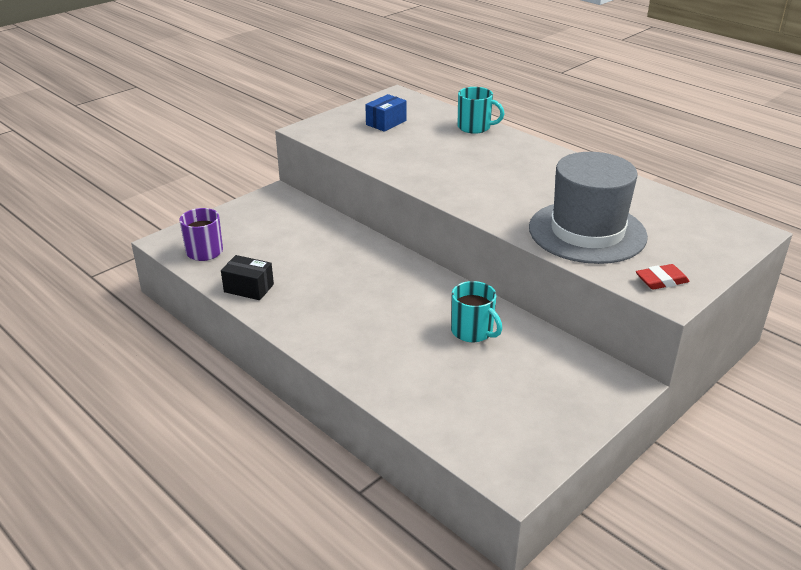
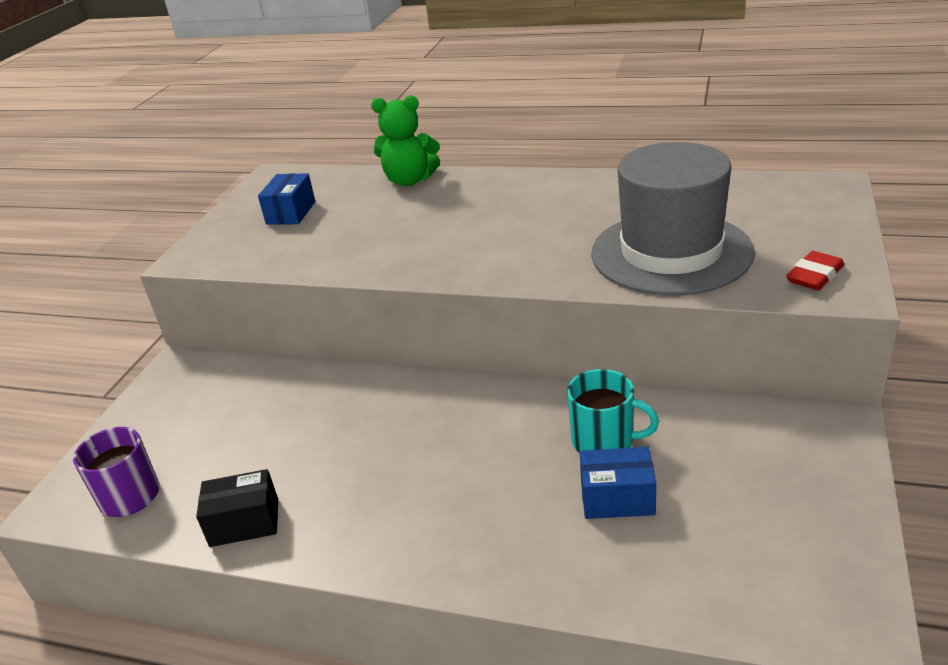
camera: 25 degrees left, 0 degrees up
(450, 362) = (617, 498): none -> blue box
(475, 127) = (409, 180): turquoise mug -> green teddy bear

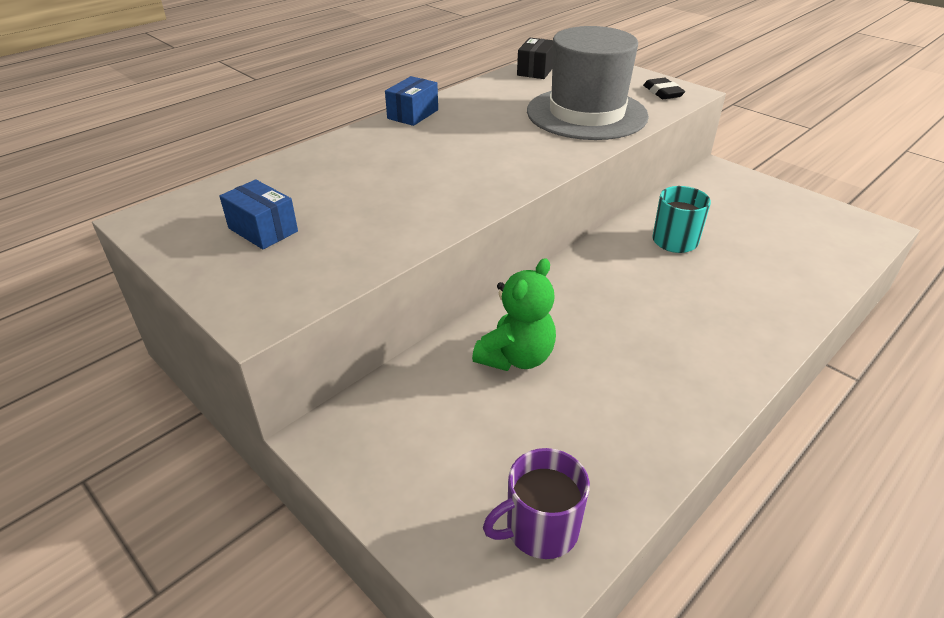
camera: 65 degrees left, 5 degrees up
(244, 522) = (646, 443): black box -> black box (536, 70)
(409, 180) = (310, 159): green teddy bear -> green teddy bear (516, 357)
(617, 498) = (736, 256): blue box -> blue box (413, 114)
(814, 276) = (663, 92): red eraser -> black eraser

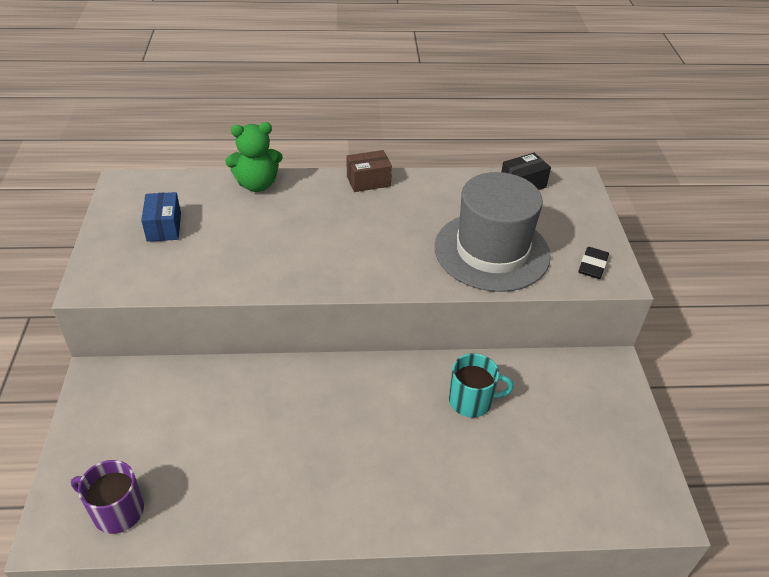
camera: 40 degrees right, 5 degrees up
(413, 114) = (368, 181): blue box -> brown box
(516, 357) = (242, 405): green teddy bear -> green teddy bear (257, 184)

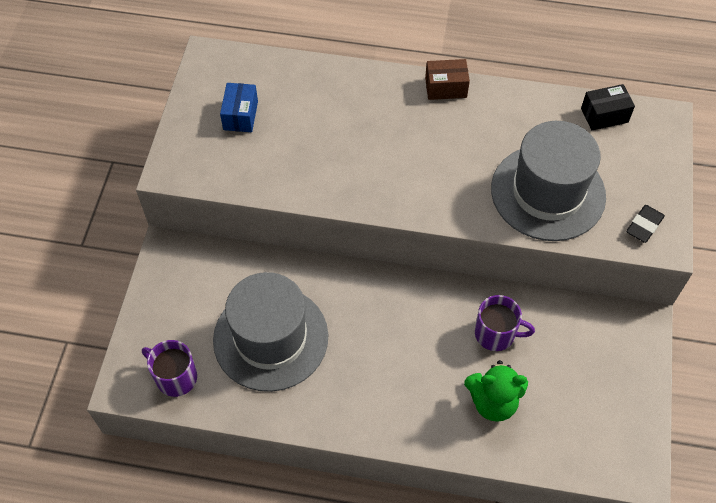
camera: 15 degrees right, 15 degrees up
(227, 447) = (271, 338): none -> grey hat
(257, 184) = (334, 76): green teddy bear -> green teddy bear (493, 401)
(472, 401) = (496, 334): turquoise mug -> purple mug

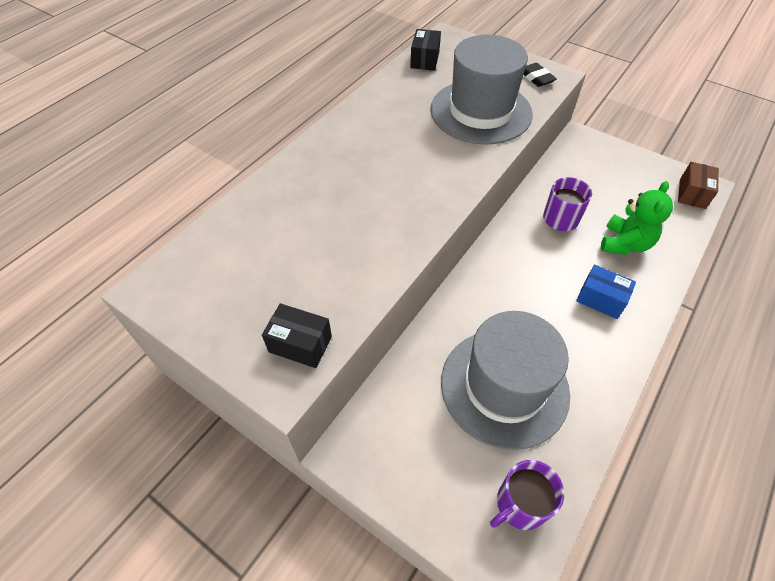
camera: 65 degrees left, 5 degrees down
(205, 166) = (300, 344): none -> black box
(240, 115) = (254, 286): blue box -> blue box (600, 299)
(446, 87) = (335, 128): brown box -> brown box (692, 193)

